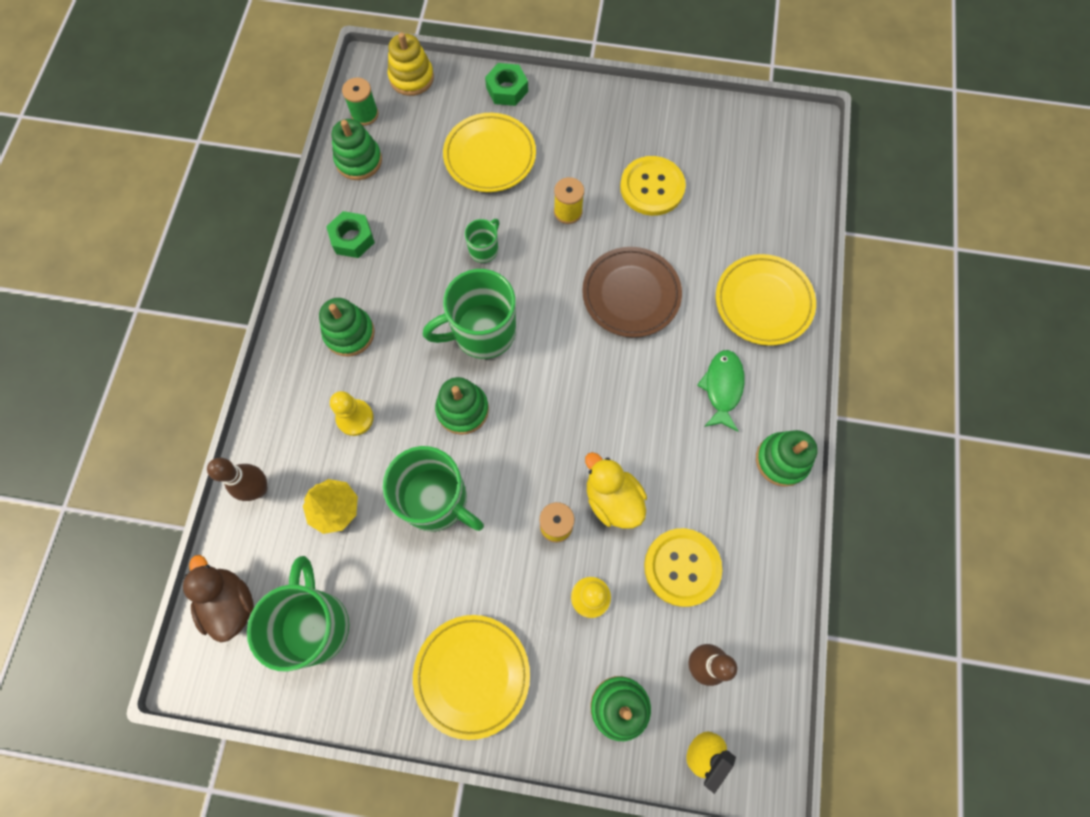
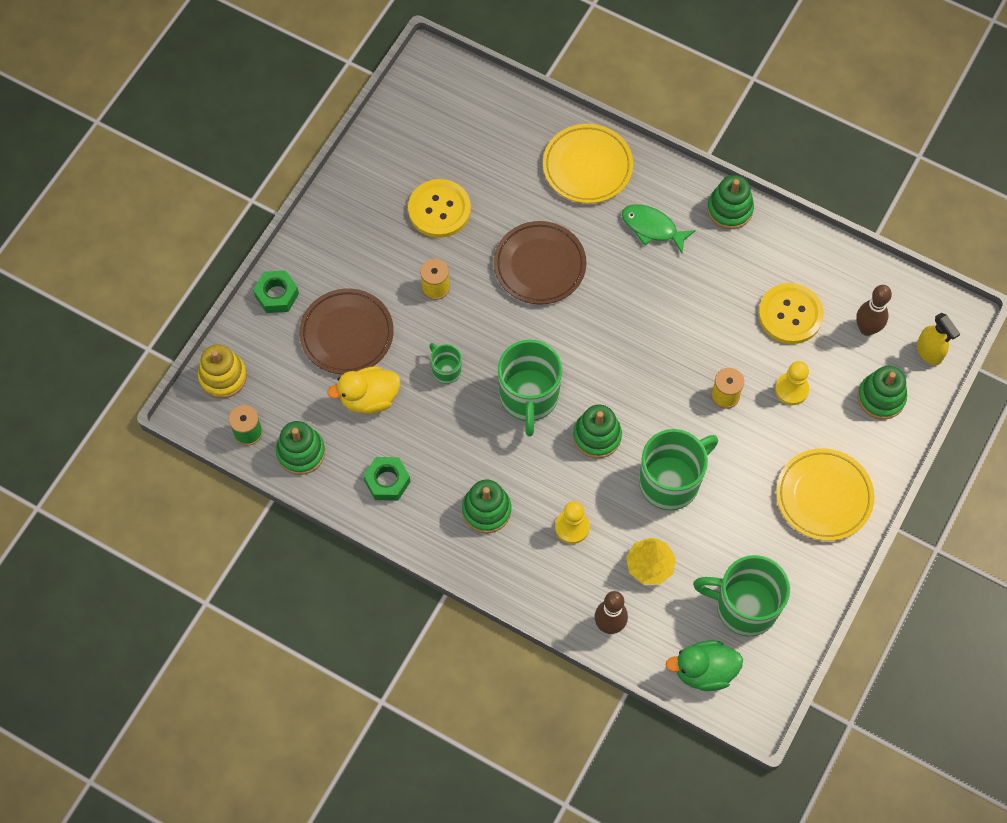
camera: 70 degrees left, 5 degrees down
(230, 603) = (704, 671): brown duck -> green duck
(490, 156) = (347, 334): yellow plate -> brown plate
(612, 499) = (718, 345): yellow duck -> yellow duck (369, 398)

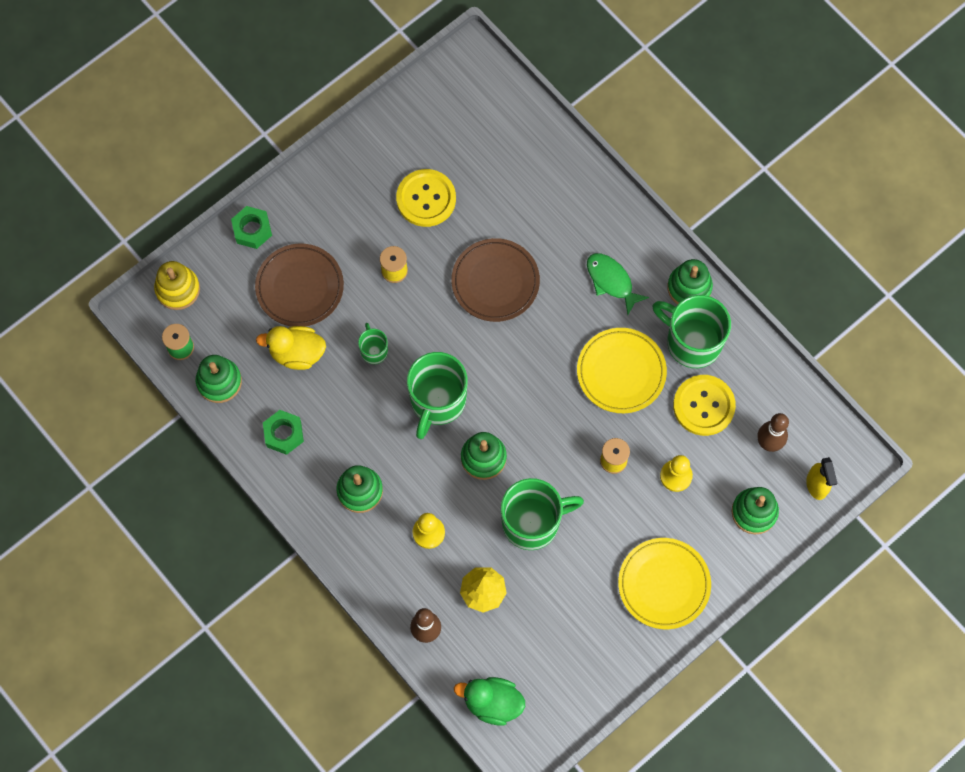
camera: 20 degrees right, 5 degrees up
(587, 166) = (575, 203): yellow plate -> yellow plate (621, 372)
(744, 606) = (552, 658): green mug -> green mug (692, 342)

